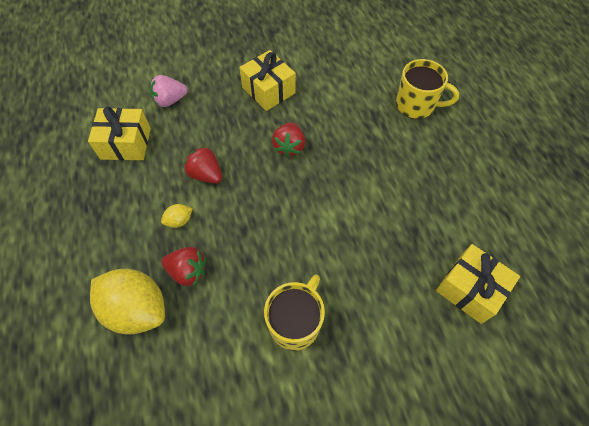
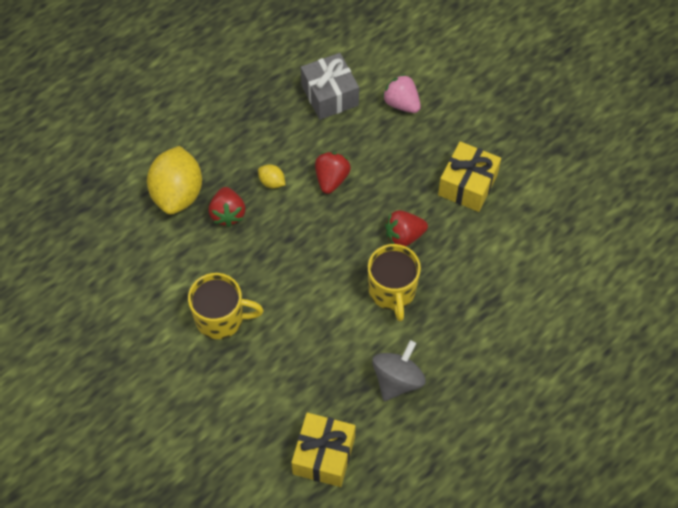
camera: 65 degrees right, 0 degrees up
(126, 143) = (330, 95): yellow gift -> grey gift
(416, 105) = (532, 339): yellow mug -> yellow mug (392, 291)
(417, 204) = (397, 380): none -> grey spinning top

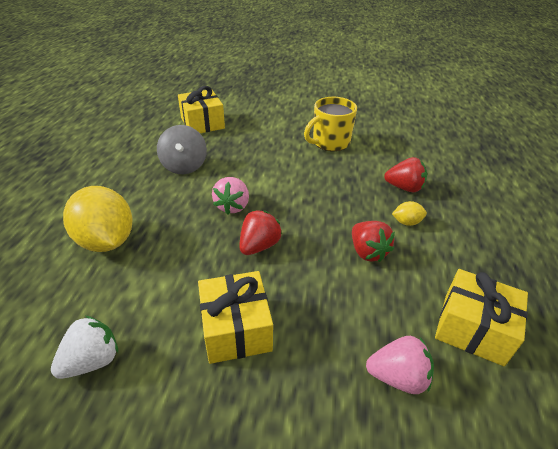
camera: 140 degrees right, 20 degrees down
(177, 194) = (451, 180): yellow lemon -> yellow lemon (106, 241)
(228, 214) = (404, 188): red strawberry -> red strawberry turned 150 degrees clockwise
(330, 95) = (473, 329): grey gift -> yellow gift
(392, 291) = (232, 206): yellow mug -> pink strawberry
(563, 219) = (92, 361): none -> white strawberry

